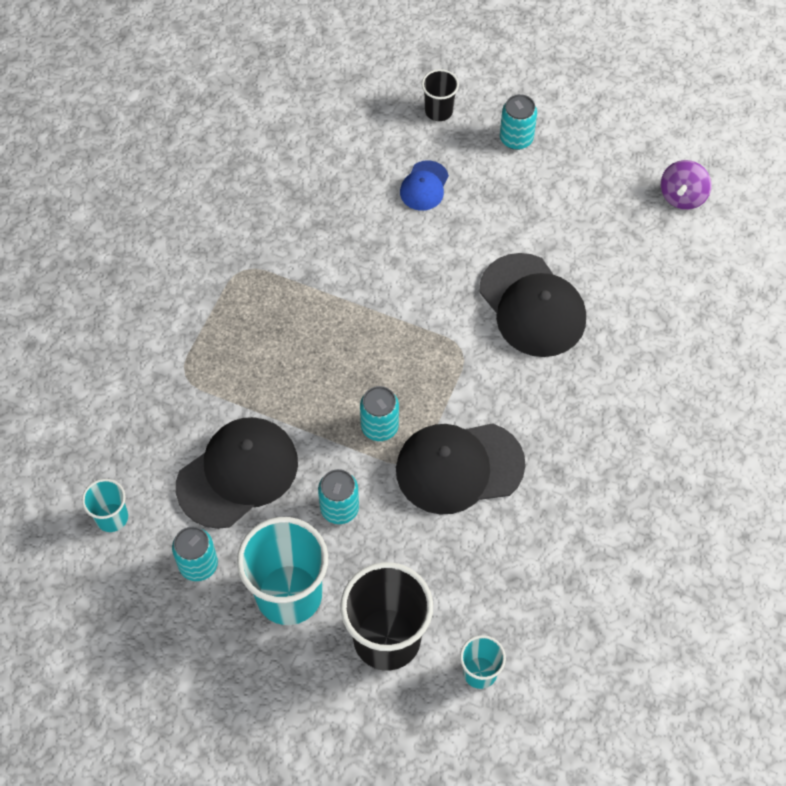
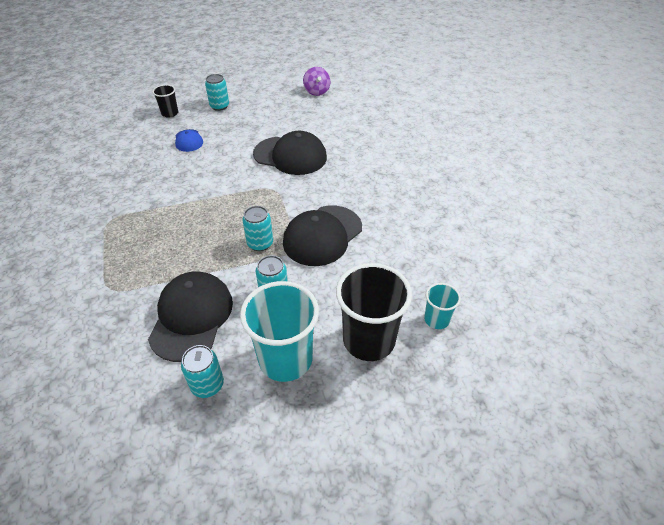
camera: 40 degrees left, 15 degrees down
(112, 517) = (116, 400): turquoise cup -> none

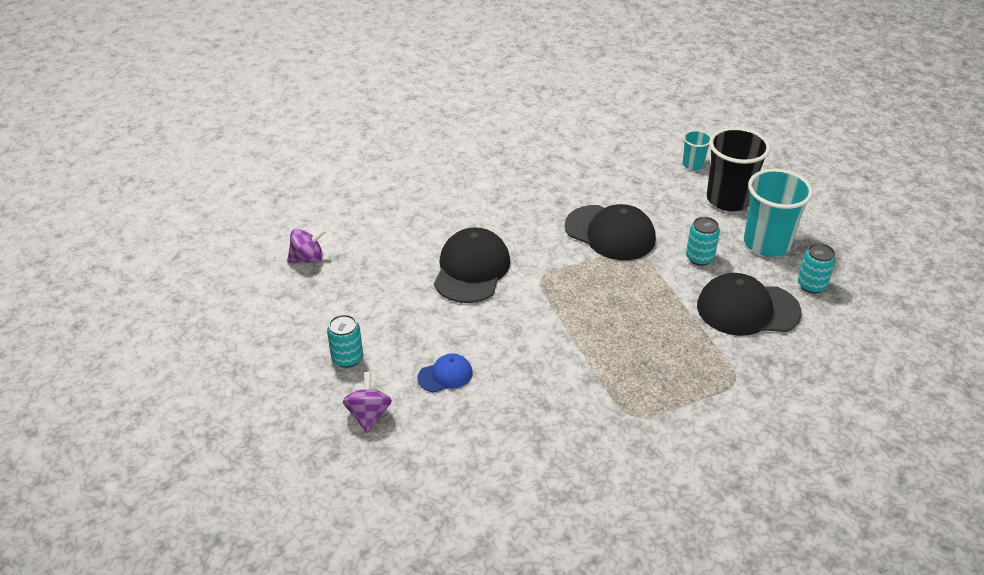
camera: 95 degrees left, 5 degrees down
(170, 113) = (368, 415): black cup -> purple spinning top
(260, 243) = (634, 276): turquoise can -> none

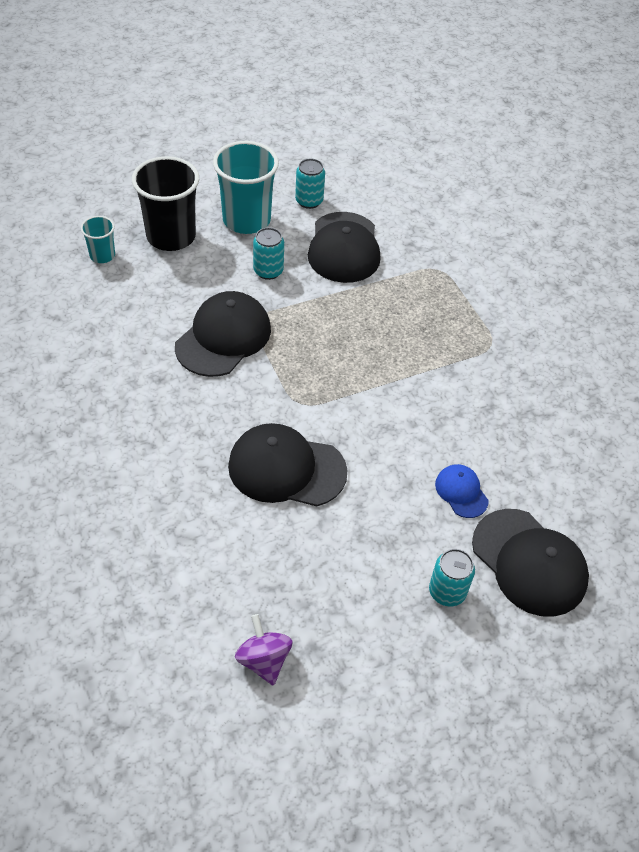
camera: 95 degrees left, 10 degrees up
(368, 415) = (529, 562): purple spinning top -> black cap

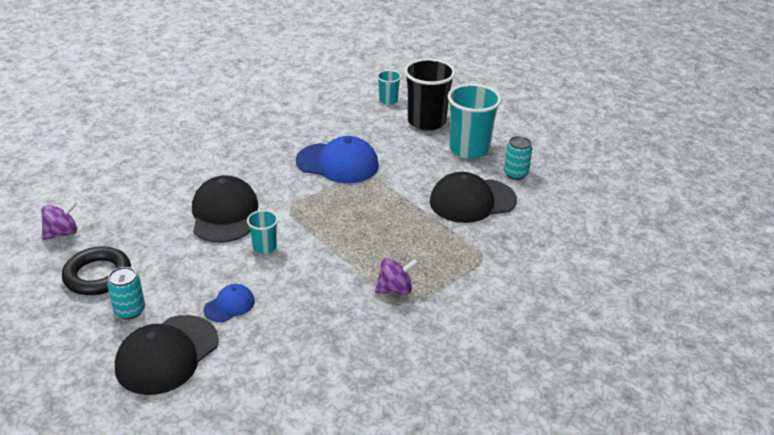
camera: 75 degrees right, 15 degrees down
(223, 337) = (338, 163): black cap -> blue cap
(268, 271) = (419, 169): turquoise can -> none
(367, 441) = (264, 247): none -> turquoise cup
(370, 622) = (97, 275): none -> black ring
(470, 348) = (395, 289): none -> purple spinning top

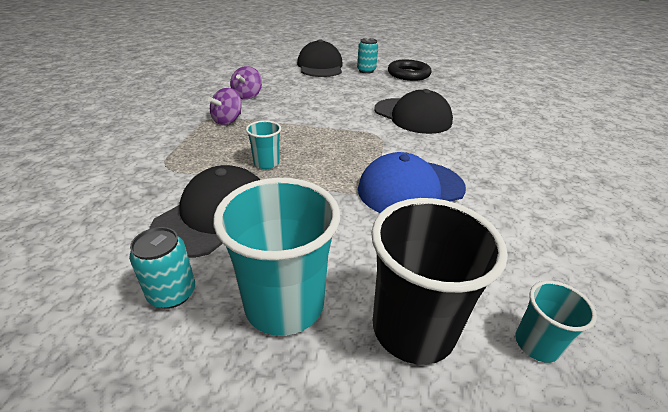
camera: 140 degrees right, 0 degrees up
(62, 233) = (465, 80): purple spinning top -> purple spinning top (247, 96)
(229, 305) = (322, 85): blue cap -> none
(264, 247) = (351, 110): turquoise cup -> turquoise cup (266, 163)

